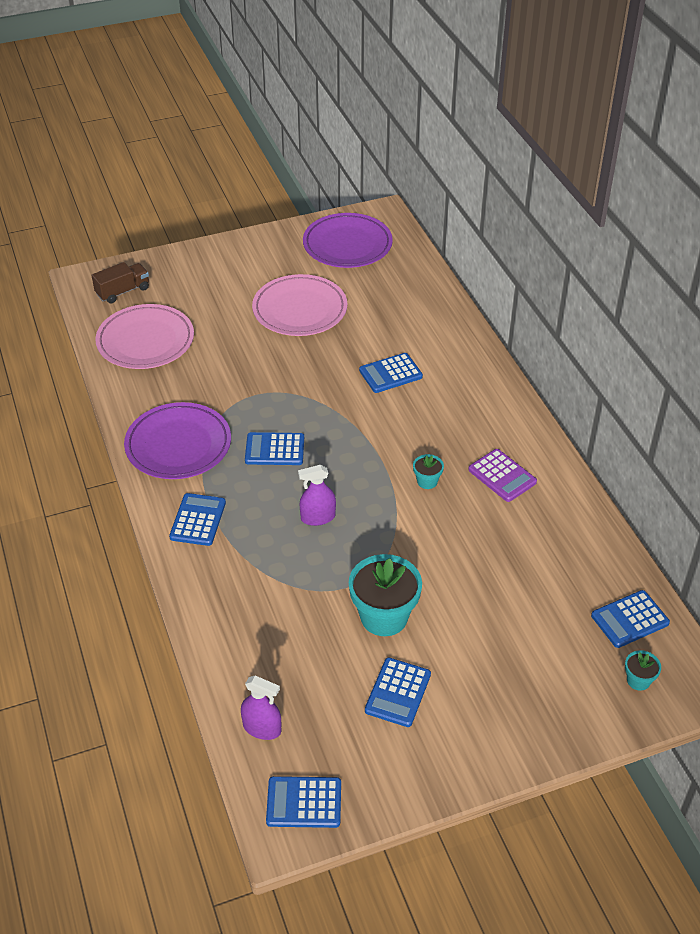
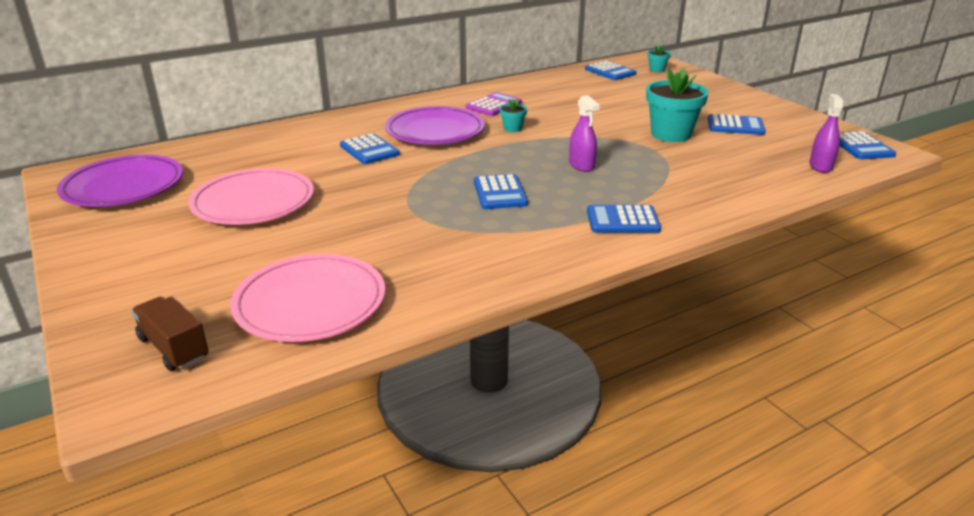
camera: 100 degrees left, 15 degrees down
(178, 445) = (515, 247): purple plate -> purple plate (435, 131)

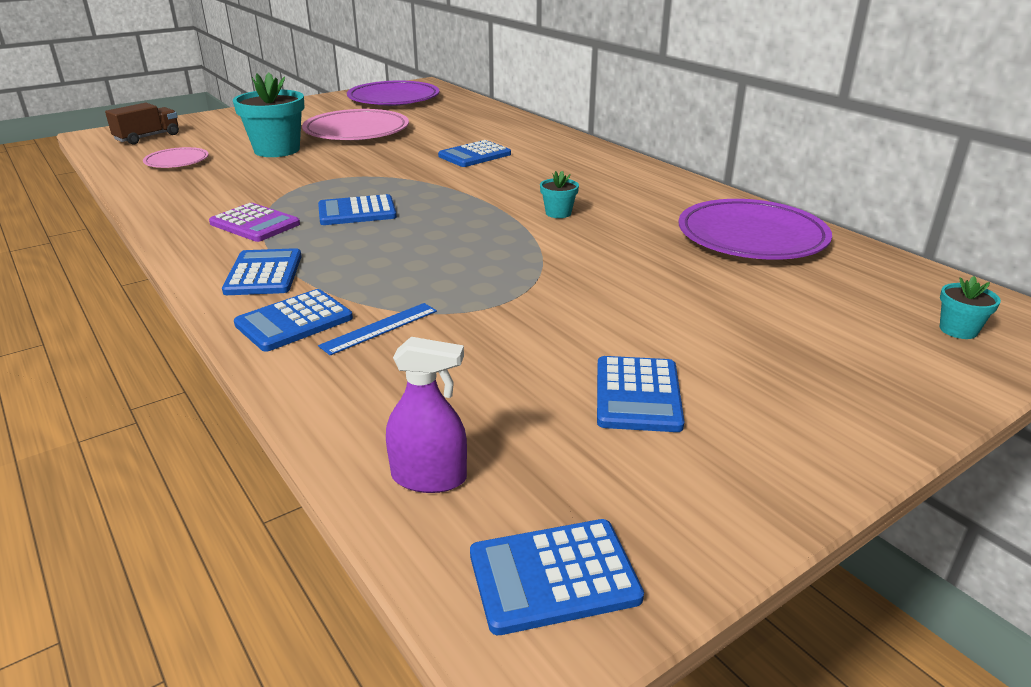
camera: 85 degrees right, 0 degrees up
(310, 303) = (177, 161): pink plate -> pink plate, size x0.53
(435, 131) = (535, 177): purple plate -> purple plate (751, 237)
(494, 105) = (643, 201): purple calculator -> purple calculator (255, 224)
(581, 165) = (433, 253): purple spray bottle -> none
(610, 71) = (889, 281): blue calculator -> blue calculator (294, 321)
(671, 134) = (569, 322): turquoise flower pot -> turquoise flower pot (277, 150)
(692, 179) = (379, 328): none -> blue ruler

